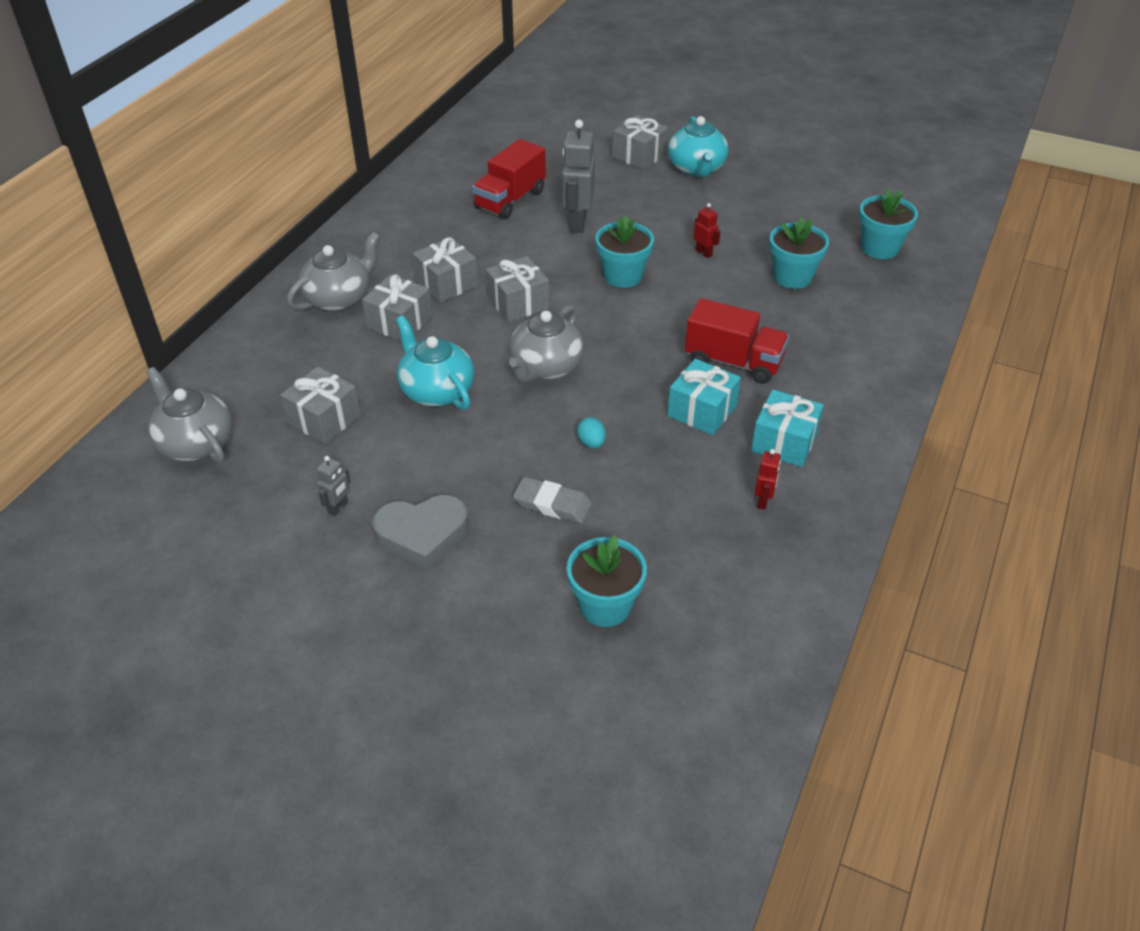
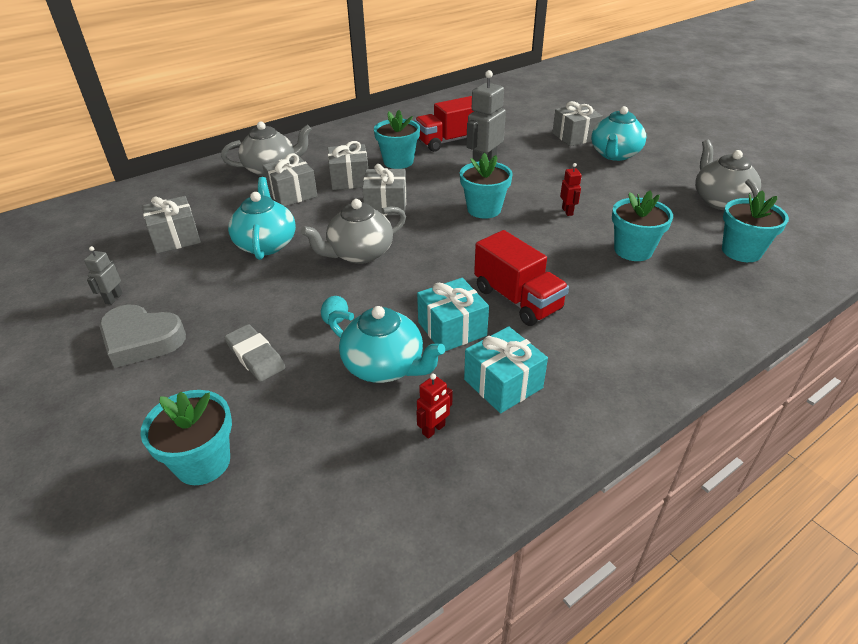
camera: 30 degrees right, 5 degrees down
(195, 443) = (87, 226): grey teapot -> grey teapot (720, 200)
(338, 508) = (113, 298): grey robot -> grey robot turned 135 degrees clockwise
(479, 244) = (398, 162): none -> turquoise flower pot
(676, 466) = (385, 366): none -> turquoise teapot

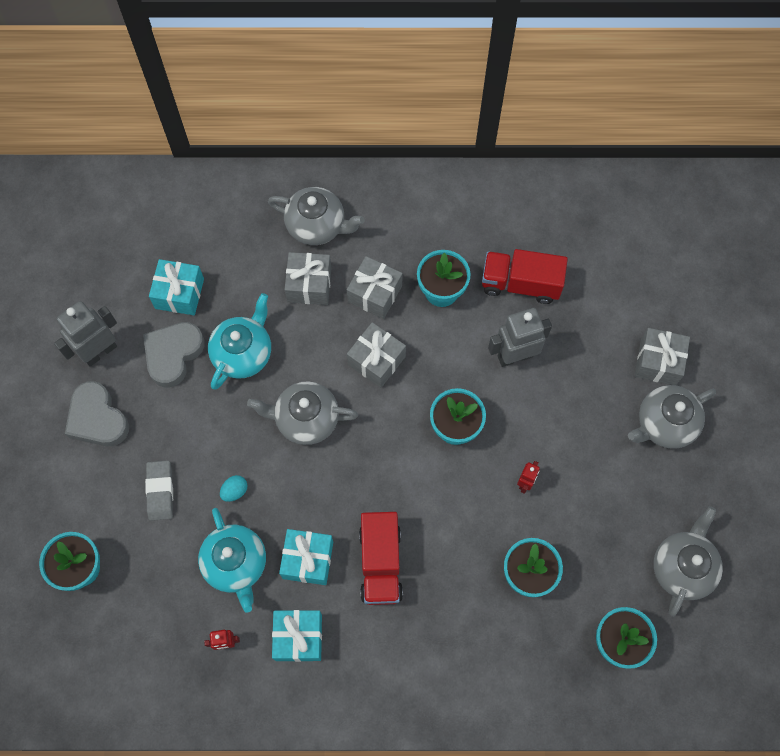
camera: 35 degrees right, 30 degrees up
(113, 298) = (100, 351): grey robot -> grey robot, size x2.02
(175, 238) = (179, 293): grey gift -> turquoise gift
(197, 270) = (173, 354): none -> grey heart
(615, 154) = (664, 424): turquoise teapot -> grey teapot

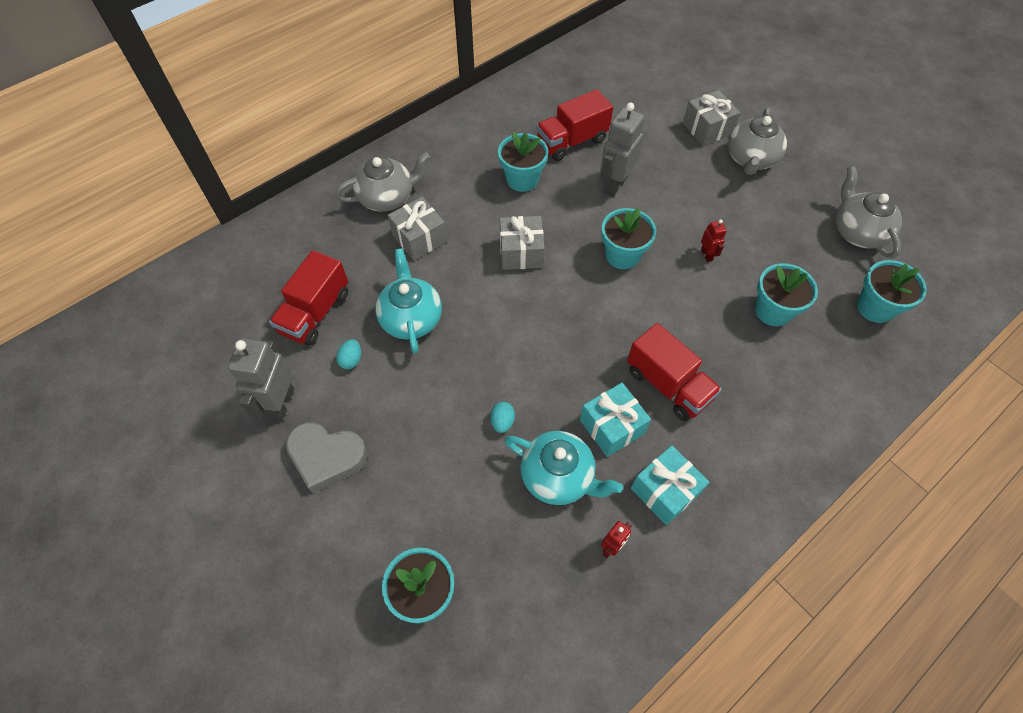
camera: 40 degrees left, 10 degrees down
(160, 491) = (438, 471): grey eraser -> none
(173, 354) = (351, 360): grey heart -> turquoise egg
(179, 293) = (315, 313): turquoise gift -> red truck
(305, 419) = (507, 328): grey teapot -> none
(375, 294) = (475, 212): grey gift -> none

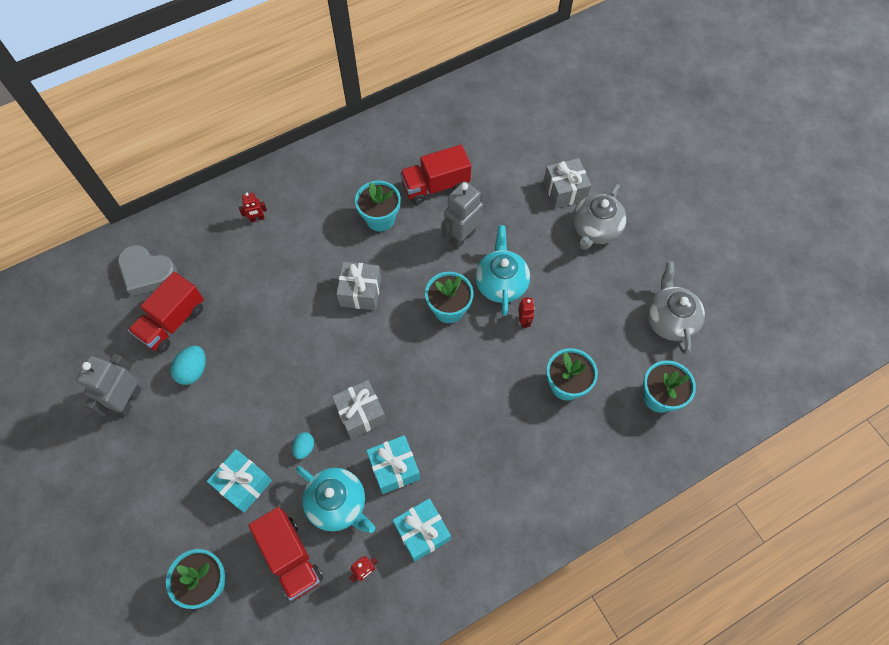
camera: 10 degrees right, 5 degrees up
(326, 457) = (155, 454): grey heart -> grey heart (147, 273)
(351, 360) = (193, 370): turquoise egg -> turquoise egg, size x1.54
(387, 197) = (257, 219): grey teapot -> red robot
(411, 318) = (251, 340): turquoise teapot -> turquoise teapot (501, 283)
(419, 238) = (276, 264): grey gift -> grey gift (360, 413)
(441, 473) = (243, 484): none -> turquoise gift
(668, 385) = (452, 438): red truck -> red truck (291, 557)

